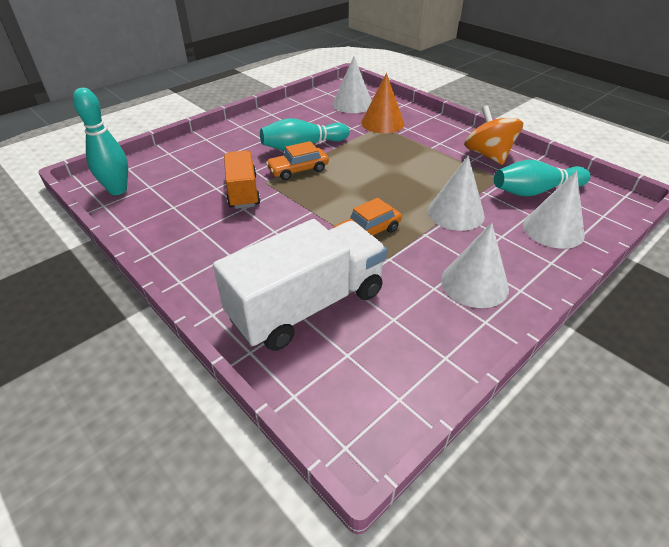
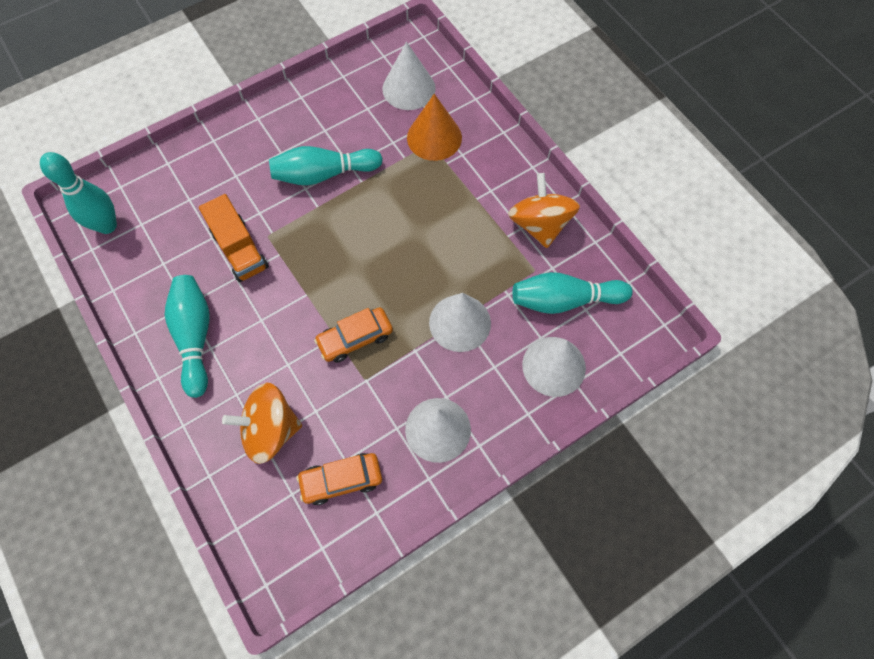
camera: 10 degrees right, 25 degrees up
(213, 249) = (195, 337): none -> turquoise bowling pin
(243, 192) = (240, 249): orange truck -> orange truck turned 150 degrees clockwise
(298, 170) = (308, 219): orange car -> orange car (341, 480)
(307, 305) = (270, 430): white truck -> orange spinning top

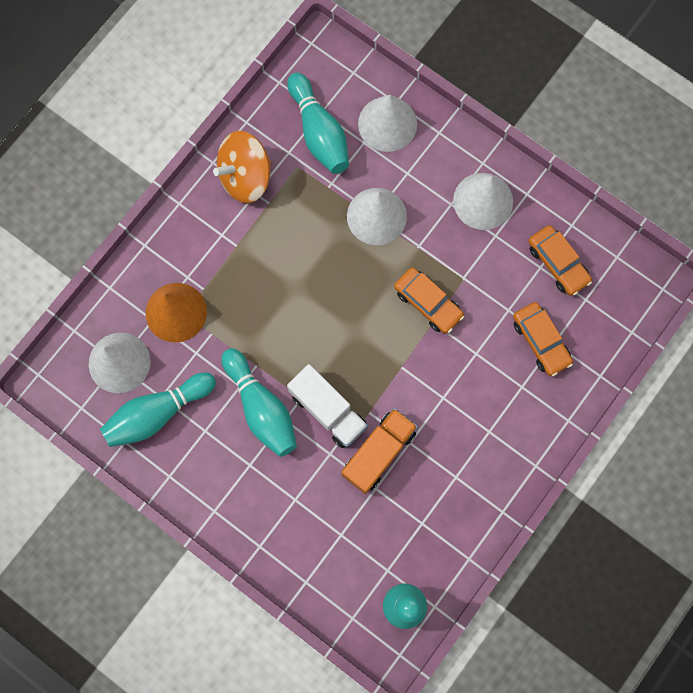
camera: 110 degrees left, 10 degrees up
(195, 337) = (484, 451): turquoise bowling pin -> turquoise bowling pin (157, 413)
(270, 430) = (540, 341): orange spinning top -> orange car
(297, 222) = (328, 410): none -> white truck

